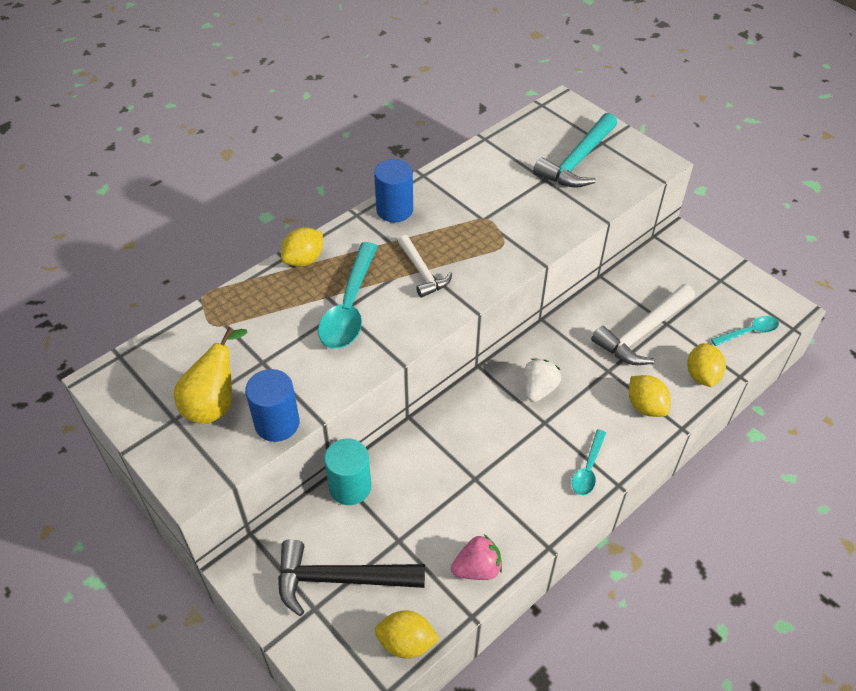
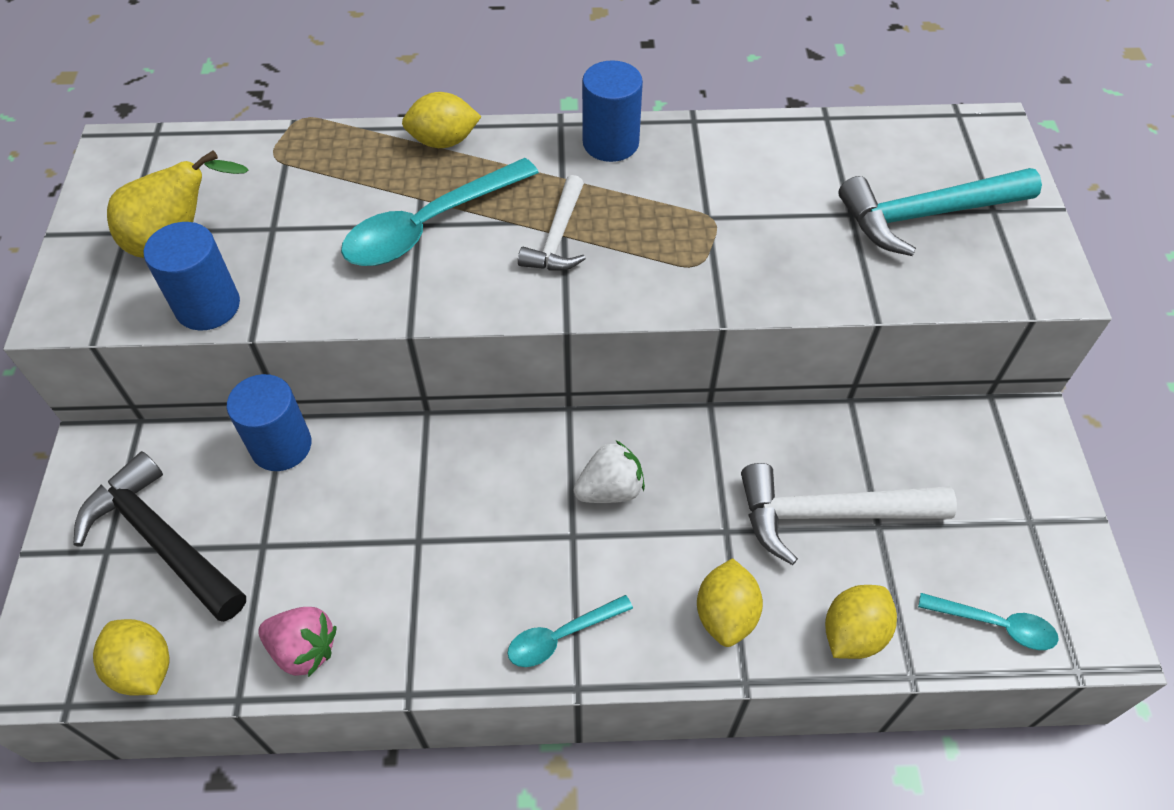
camera: 40 degrees right, 5 degrees up
(350, 487) = (281, 446): turquoise cylinder -> blue cylinder

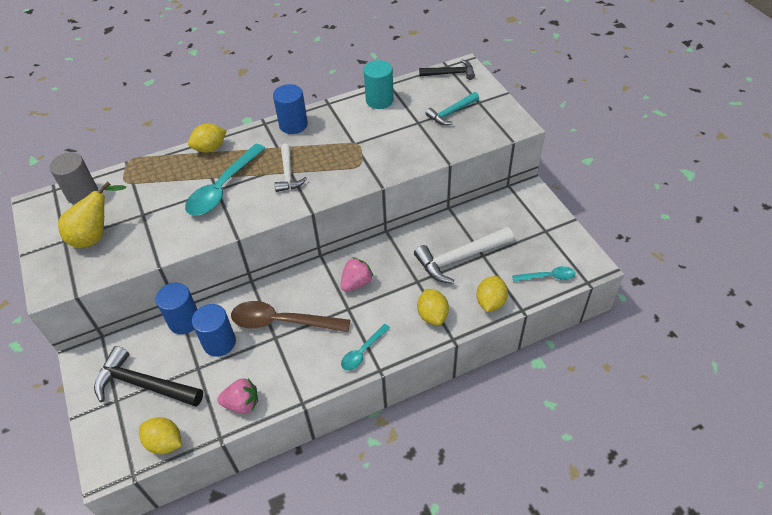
camera: 20 degrees left, 5 degrees down
(196, 156) = (82, 194): none -> grey cylinder
(208, 306) = (128, 259): blue cylinder -> blue cylinder (219, 342)
(443, 515) = (282, 322): none -> brown spoon
(610, 489) = (356, 283): white strawberry -> pink strawberry
(793, 145) = (379, 100): none -> turquoise cylinder
(926, 215) = (451, 113): turquoise hammer -> turquoise hammer, size x0.62
(958, 132) = (450, 73): none -> black hammer

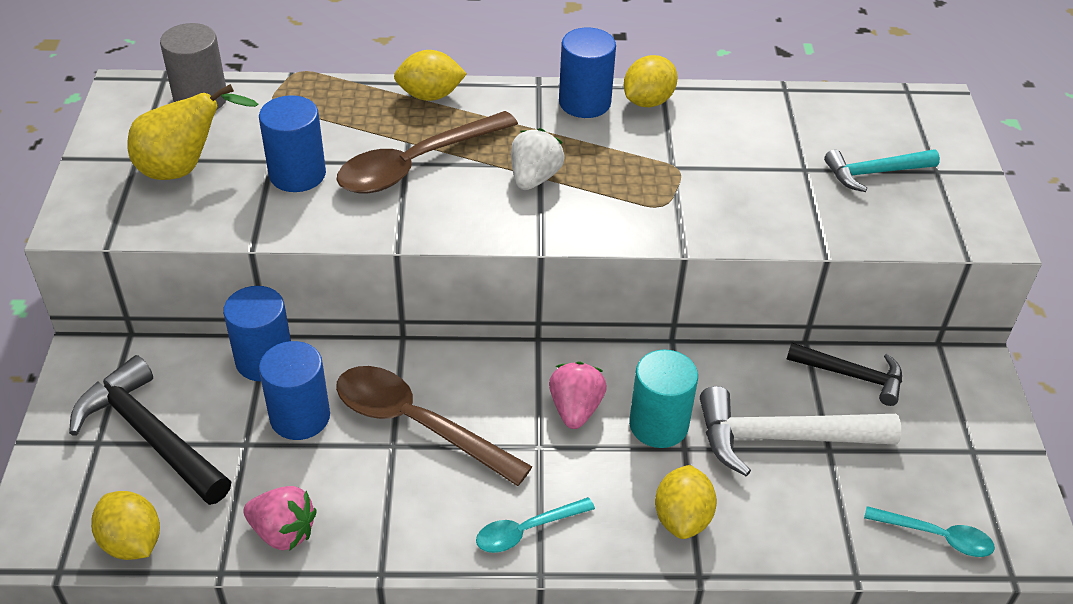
camera: 20 degrees right, 5 degrees down
(161, 216) = (297, 174): none -> blue cylinder
(223, 188) = (416, 164): turquoise spoon -> brown spoon
(288, 174) = (534, 178): white hammer -> white strawberry
(356, 283) = (575, 409): pink strawberry -> pink strawberry turned 60 degrees counterclockwise
(379, 100) = (754, 110): turquoise cylinder -> turquoise cylinder (658, 425)
(450, 73) = (907, 106): black hammer -> black hammer (852, 375)
(490, 302) = (802, 538): yellow lemon -> yellow lemon (648, 101)

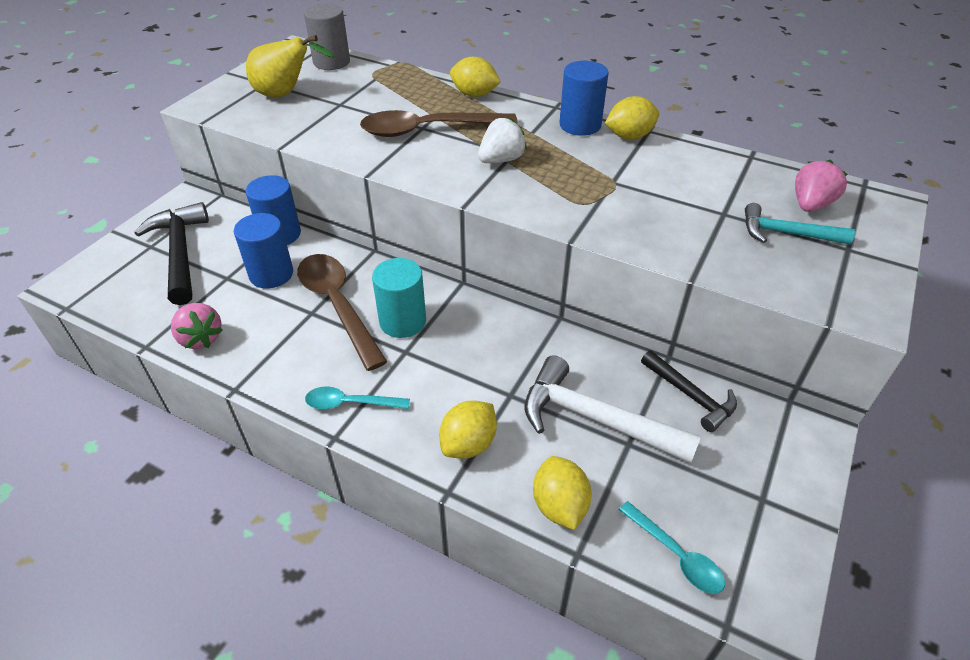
camera: 30 degrees right, 0 degrees up
(132, 542) = (116, 308): yellow lemon -> yellow lemon (559, 505)
(297, 174) = (348, 115): blue cylinder -> none
(575, 409) = (451, 337): pink strawberry -> pink strawberry (810, 205)
(658, 425) = (503, 371): turquoise cylinder -> turquoise cylinder (403, 321)

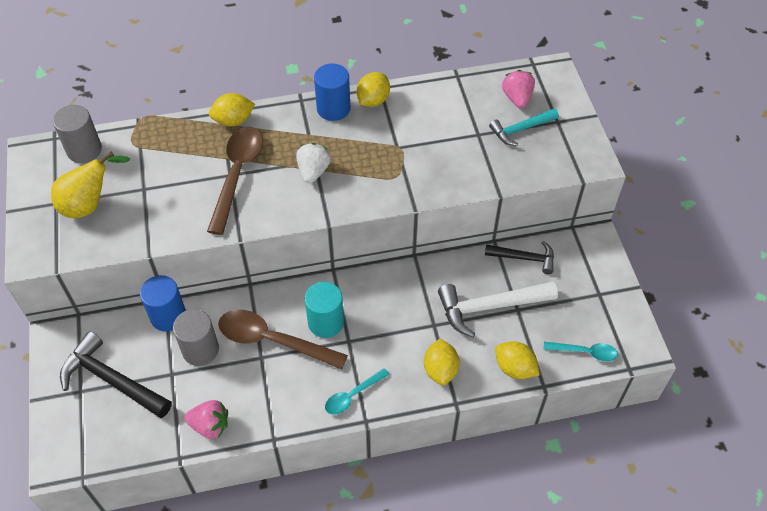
camera: 40 degrees left, 10 degrees up
(271, 274) = (200, 350): blue cylinder -> grey cylinder
(428, 130) = (237, 174): brown spoon -> brown spoon turned 150 degrees clockwise

